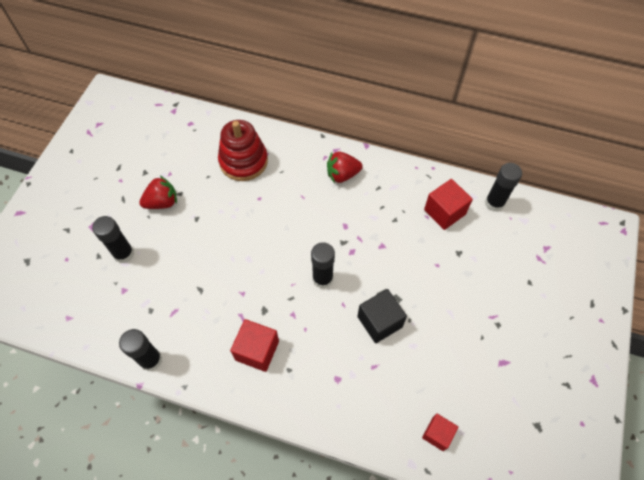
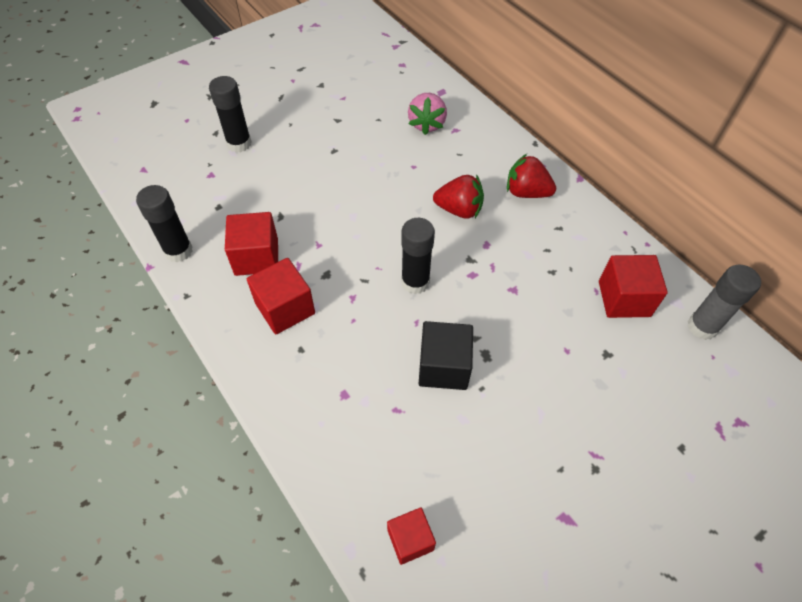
camera: 35 degrees right, 5 degrees down
(162, 202) = (314, 119): red strawberry -> red strawberry (459, 210)
(209, 328) = (256, 257): none -> red cube
(243, 161) = (427, 124): red stacking toy -> pink strawberry
(494, 203) = (702, 327): black glue stick -> grey glue stick

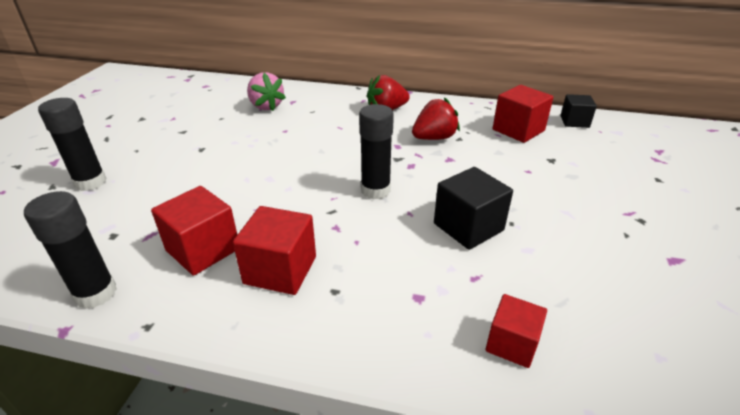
camera: 40 degrees left, 20 degrees down
(410, 540) = (620, 362): red cube -> red cube (511, 343)
(459, 210) = (352, 137): red strawberry -> red strawberry (434, 138)
(702, 327) = (574, 121): grey glue stick -> black cube

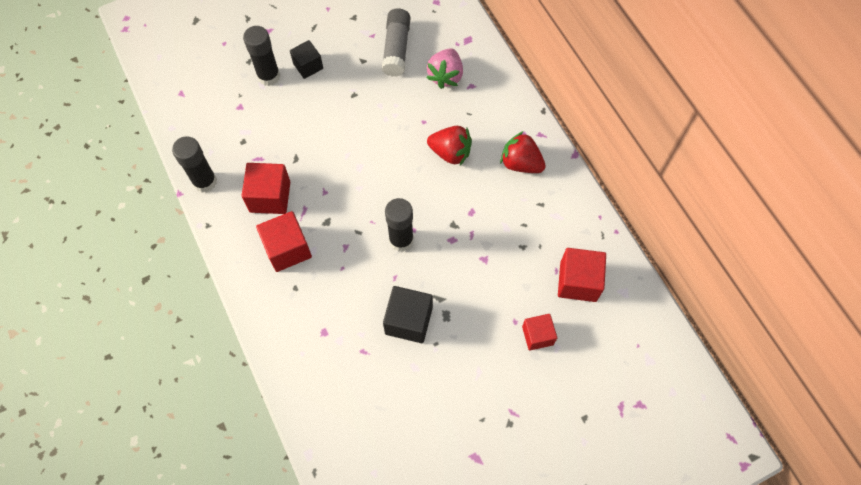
camera: 50 degrees right, 30 degrees up
(205, 114) = (396, 48): none -> grey glue stick
(434, 138) = (506, 229): red strawberry -> red strawberry (450, 152)
(511, 343) = (326, 396): red cube -> red cube (537, 335)
(574, 121) = (638, 317): black cube -> black cube (308, 66)

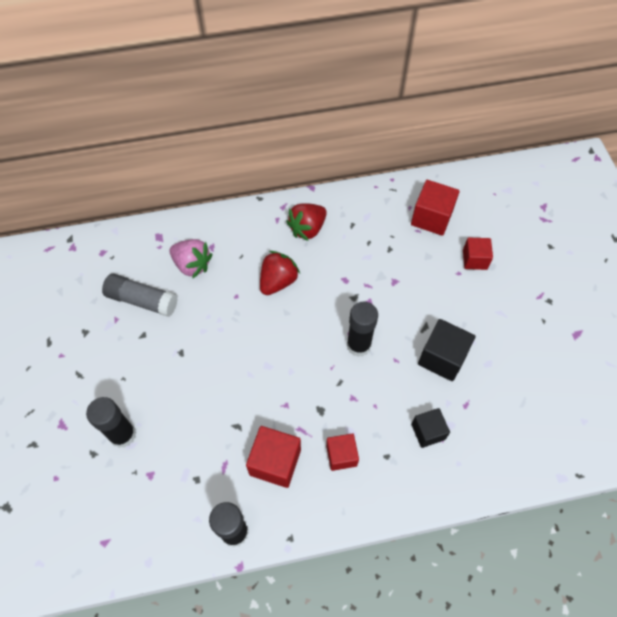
camera: 75 degrees left, 5 degrees down
(287, 249) = (341, 455): red cube -> red cube, size x0.65
(308, 66) = (127, 390): black cube -> black cube (428, 432)

